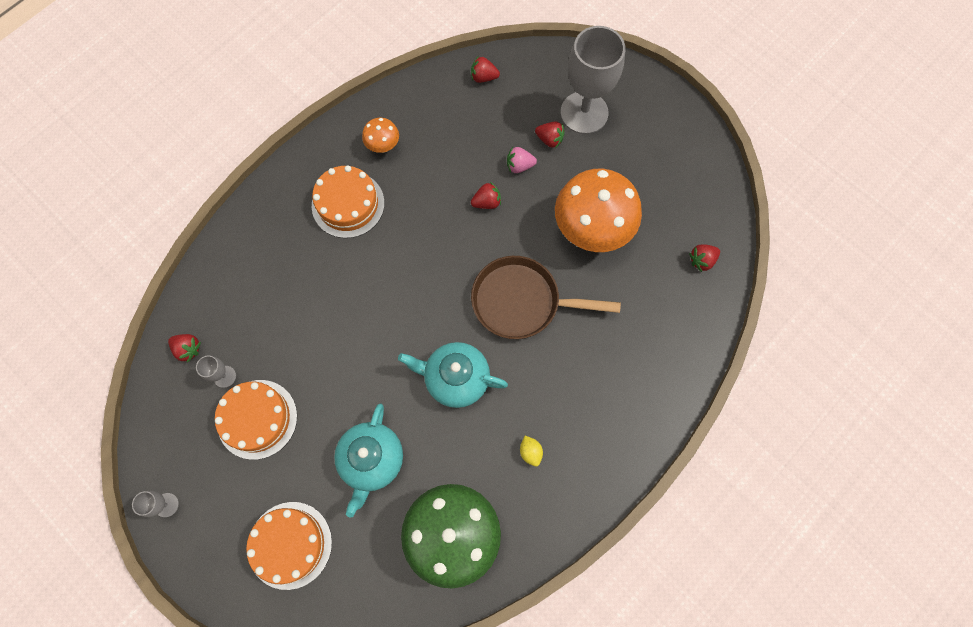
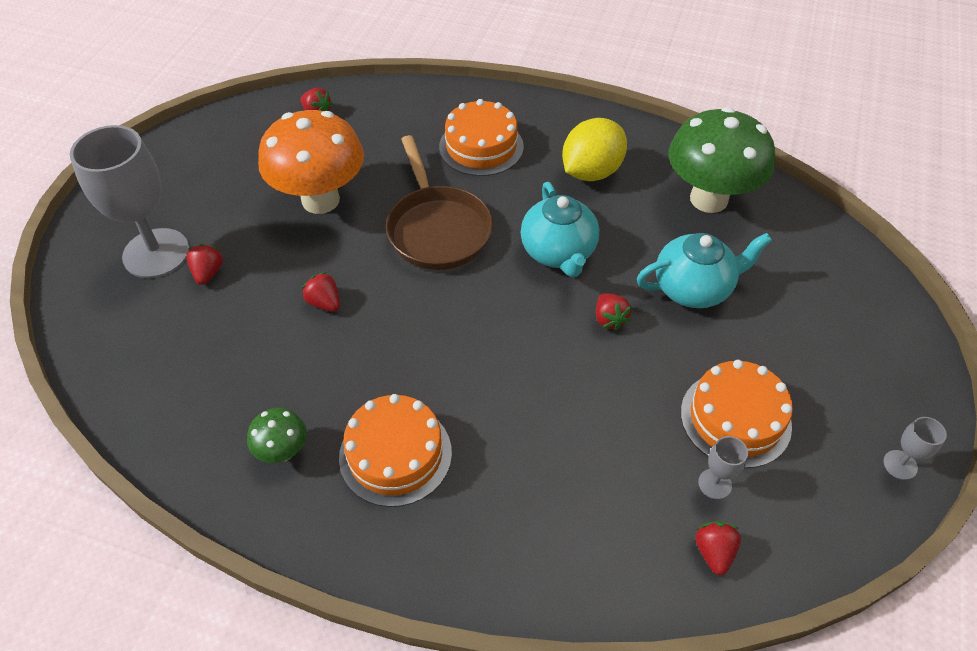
camera: 115 degrees left, 20 degrees down
(290, 545) = (829, 321): orange cake -> orange cake (481, 146)
(383, 146) = (283, 451): orange mushroom -> green mushroom
(483, 77) = (124, 376): red strawberry -> red strawberry (609, 319)
(519, 166) = (258, 289): pink strawberry -> none
(530, 452) = (591, 172): yellow lemon -> yellow lemon, size x2.43

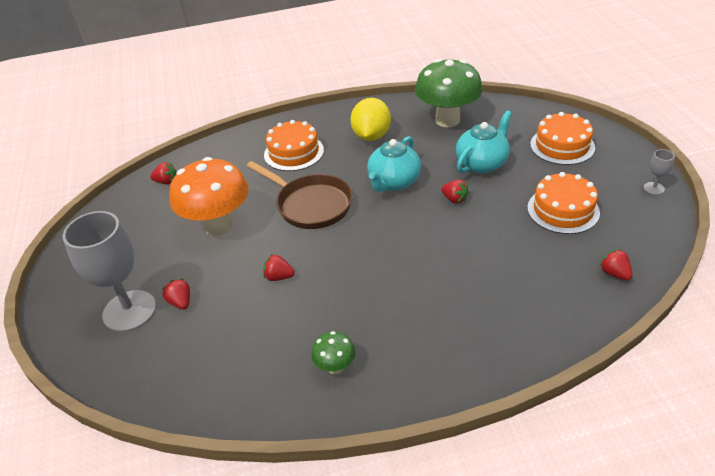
camera: 30 degrees left, 10 degrees down
(395, 454) = (405, 328): orange cake -> orange cake (562, 146)
(558, 252) = (393, 182): turquoise teapot -> turquoise teapot turned 75 degrees clockwise
(715, 484) = (583, 244): grey goblet -> none

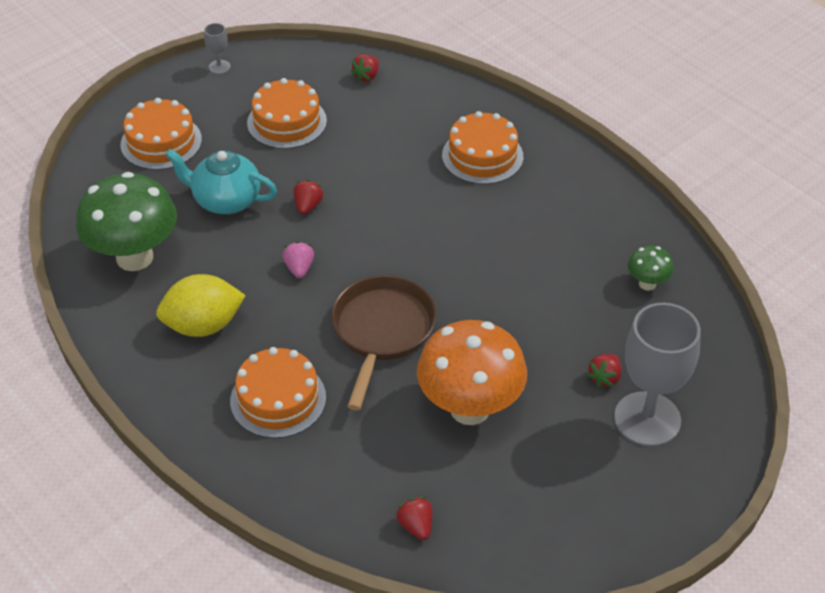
camera: 120 degrees left, 5 degrees up
(279, 277) = (515, 309): red strawberry -> none
(335, 367) = (594, 220): green mushroom -> green mushroom (647, 284)
(393, 182) = (299, 268): turquoise teapot -> pink strawberry
(463, 318) = (482, 156): none -> orange cake

